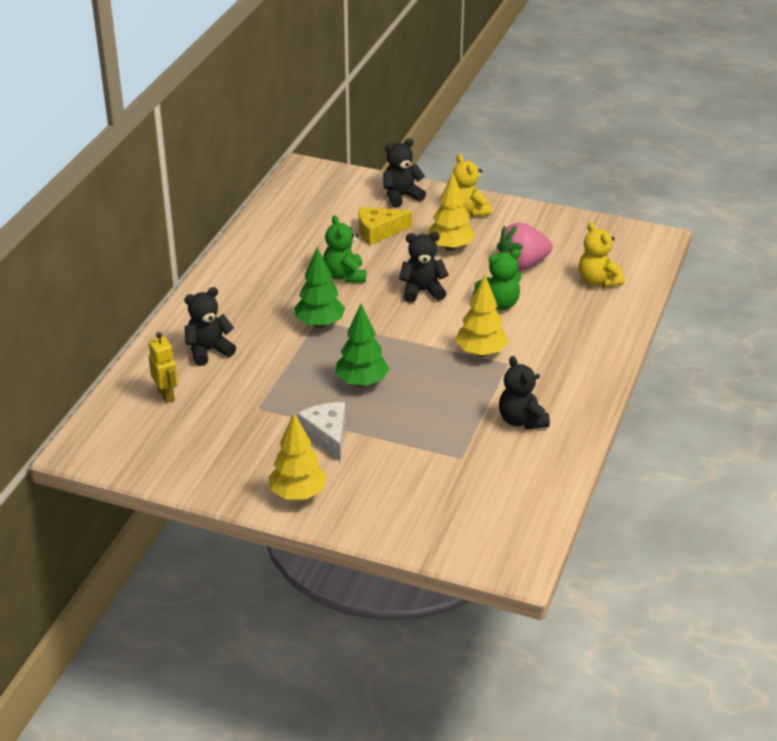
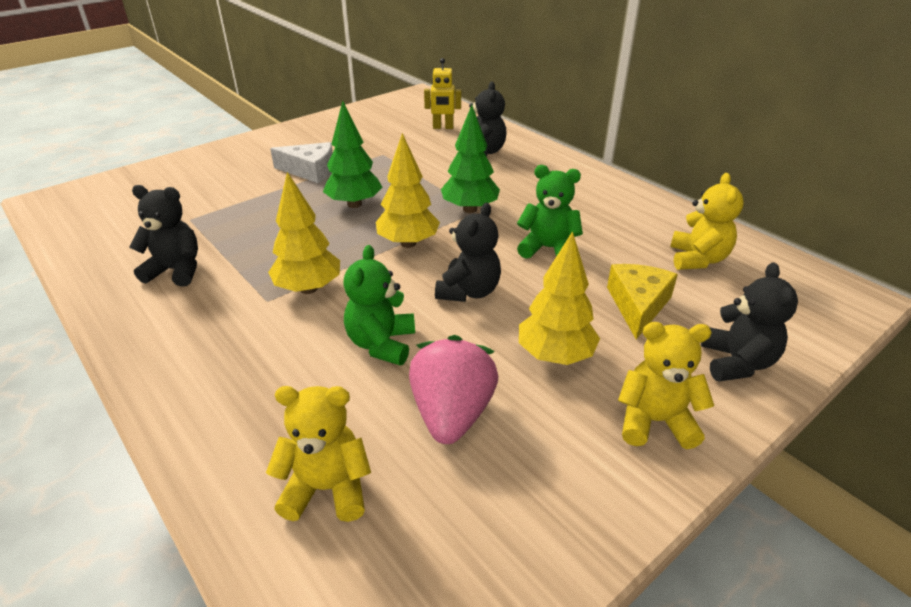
camera: 120 degrees right, 0 degrees up
(298, 494) = (266, 145): yellow tree -> yellow tree (408, 243)
(306, 220) = (697, 259): none -> yellow teddy bear

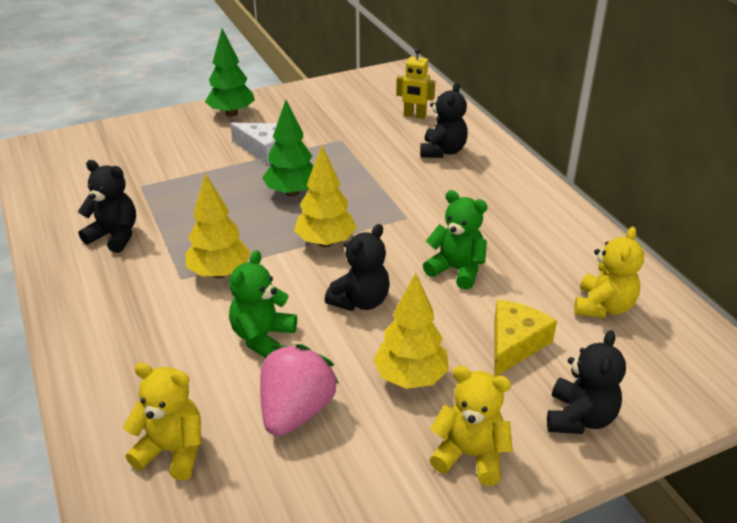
camera: 15 degrees right, 0 degrees up
(469, 209) = (400, 215): green tree -> green tree (231, 113)

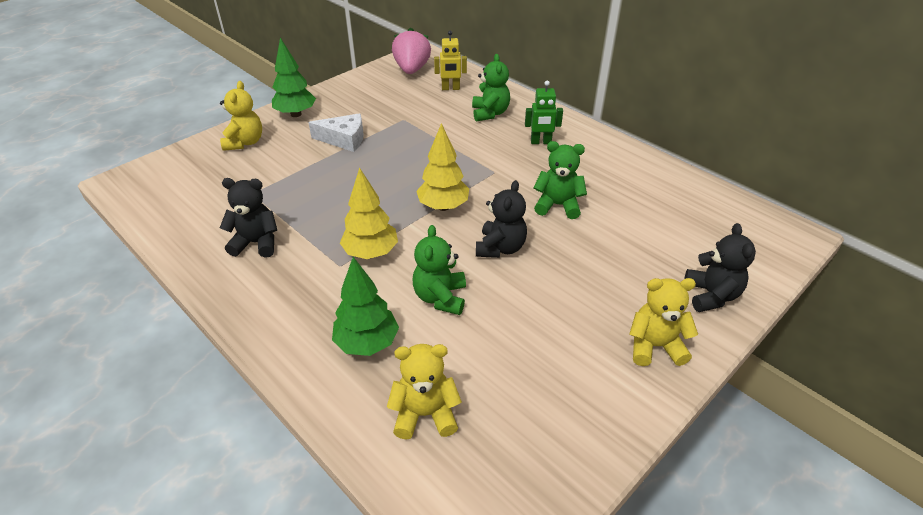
camera: 20 degrees left, 5 degrees up
(292, 192) = (390, 171): green tree -> green tree (367, 343)
(296, 411) = (505, 351): pink strawberry -> pink strawberry (412, 69)
(410, 378) = (575, 299): yellow tree -> none
(442, 151) = (490, 113): black teddy bear -> green teddy bear
(482, 195) = (541, 142): none -> green robot
(515, 343) = (634, 252): yellow cheese -> none
(603, 307) = (677, 208): yellow teddy bear -> yellow teddy bear (245, 142)

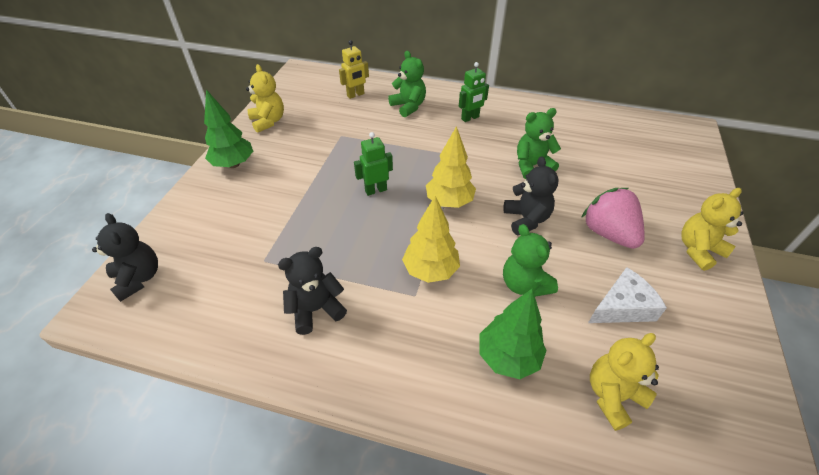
camera: 30 degrees left, 5 degrees up
(245, 142) = (206, 211): yellow teddy bear -> yellow teddy bear (268, 121)
(344, 139) = (305, 173): white cheese -> white cheese (622, 306)
(388, 173) = (376, 190): none -> green robot
(412, 69) = (306, 88): pink strawberry -> pink strawberry (608, 233)
(711, 295) = (691, 194): black teddy bear -> black teddy bear (138, 278)

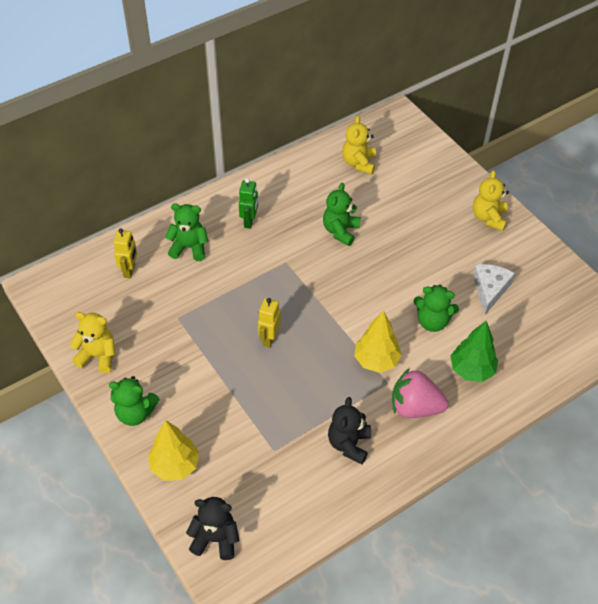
camera: 50 degrees left, 5 degrees up
(233, 164) = (135, 413): green tree -> green teddy bear
(376, 190) = (269, 338): green robot -> yellow robot
(449, 202) = (326, 305): yellow tree -> yellow tree (175, 465)
(526, 219) = (384, 277): black teddy bear -> none
(608, 233) = (436, 246): pink strawberry -> pink strawberry (415, 407)
(612, 396) = (532, 343): yellow teddy bear -> yellow teddy bear (359, 163)

